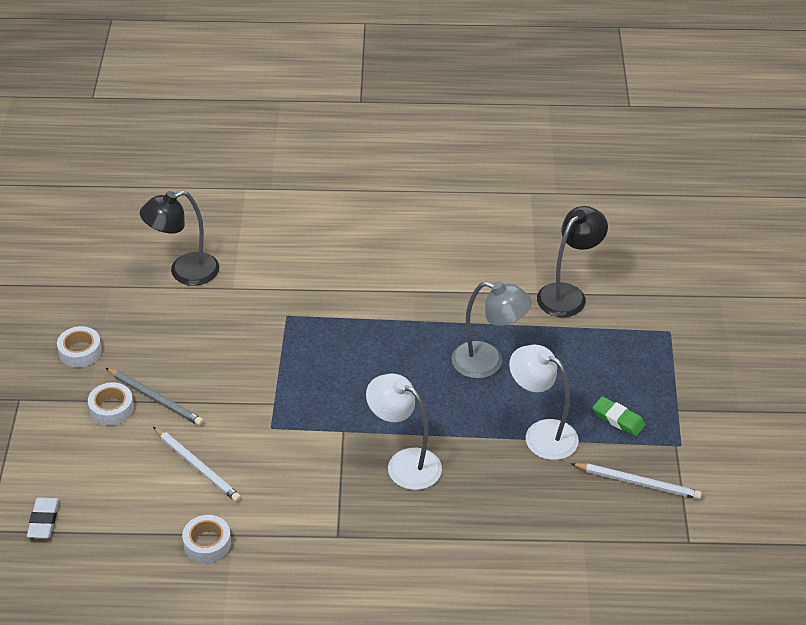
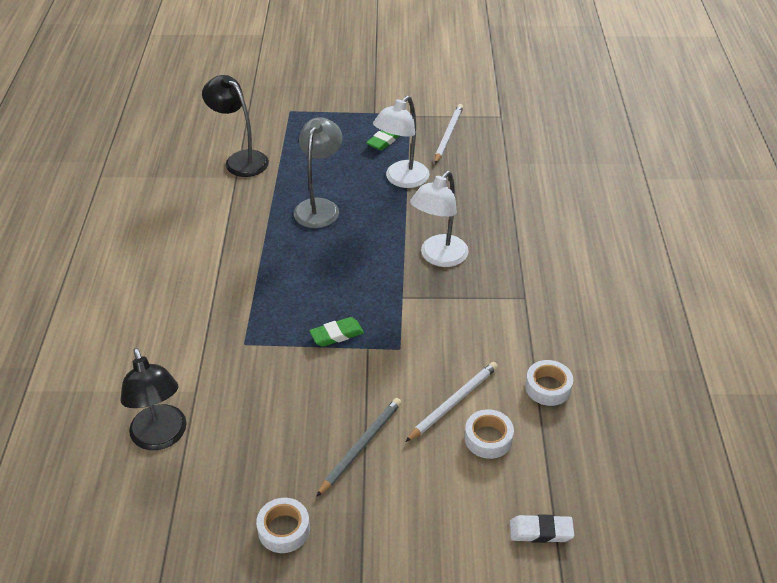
camera: 90 degrees left, 0 degrees up
(111, 408) = (376, 486): white tape -> white tape (488, 438)
(293, 380) = (337, 335): none -> green eraser

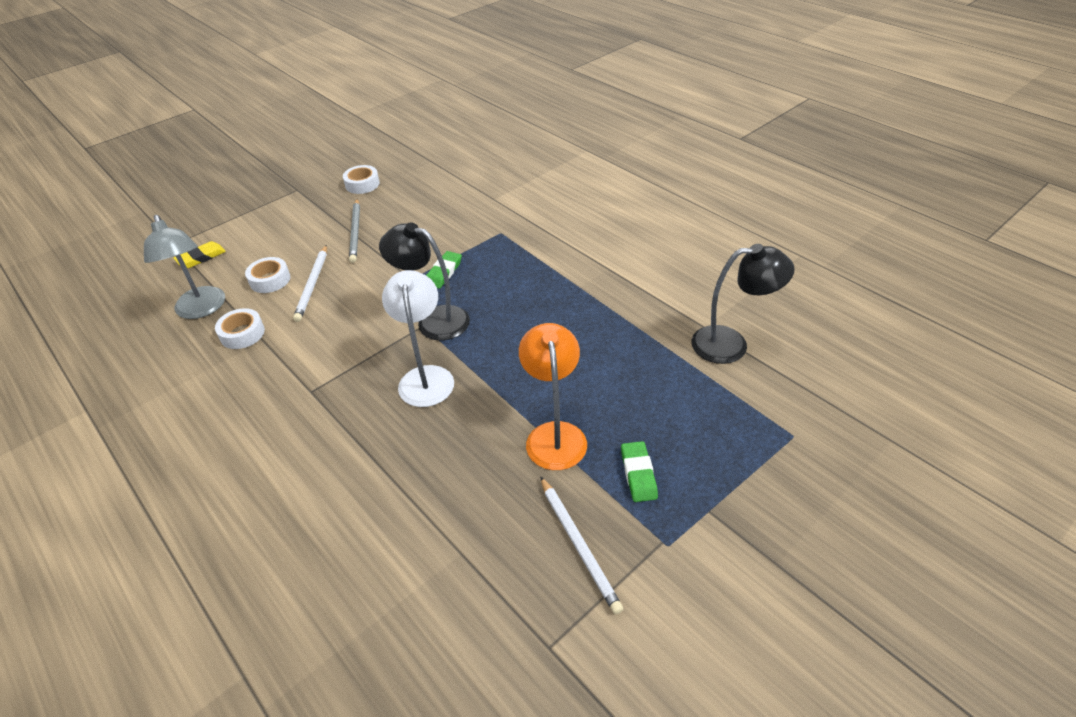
camera: 140 degrees right, 0 degrees up
(161, 437) = (481, 175): black lamp -> black lamp (433, 320)
(319, 207) = (591, 350): grey lamp -> grey lamp (202, 309)
(401, 180) = (554, 434): white lamp -> orange lamp
(541, 531) = (201, 258): white eraser -> yellow eraser

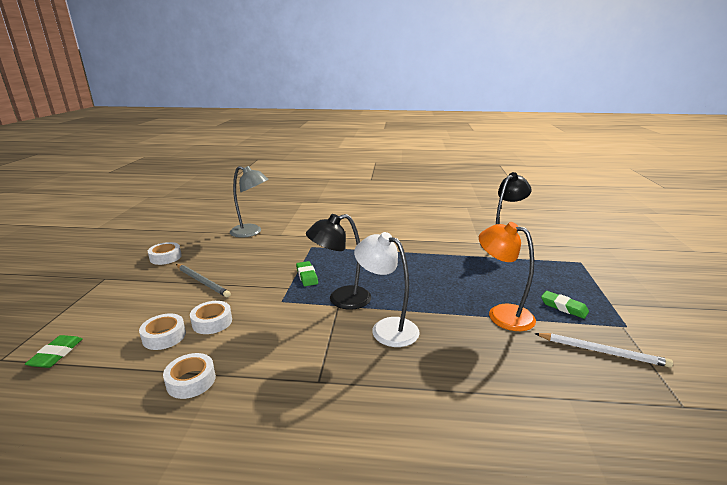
camera: 45 degrees left, 20 degrees down
(201, 258) = (56, 354): yellow eraser -> green eraser
(202, 309) = (115, 387): grey lamp -> grey lamp (251, 232)
(313, 284) = (212, 322): white pencil -> white tape

